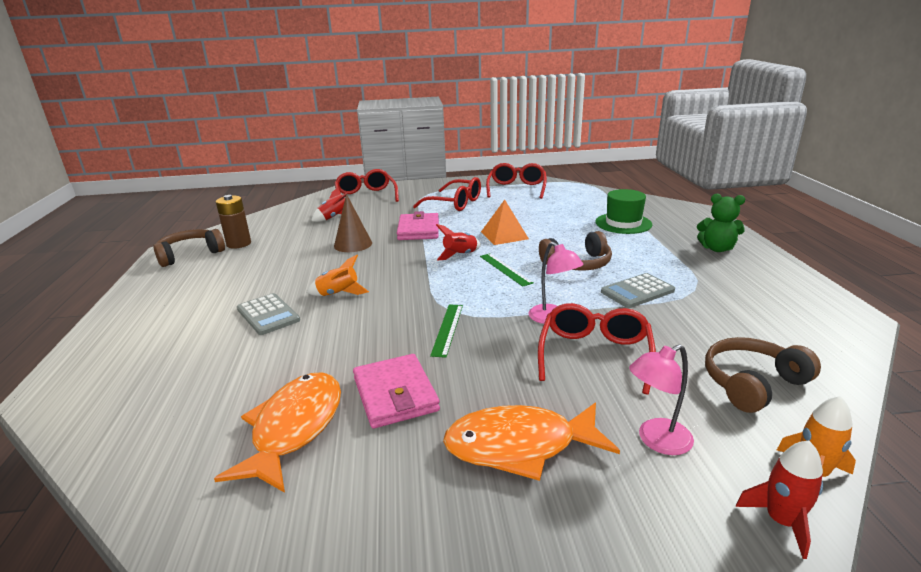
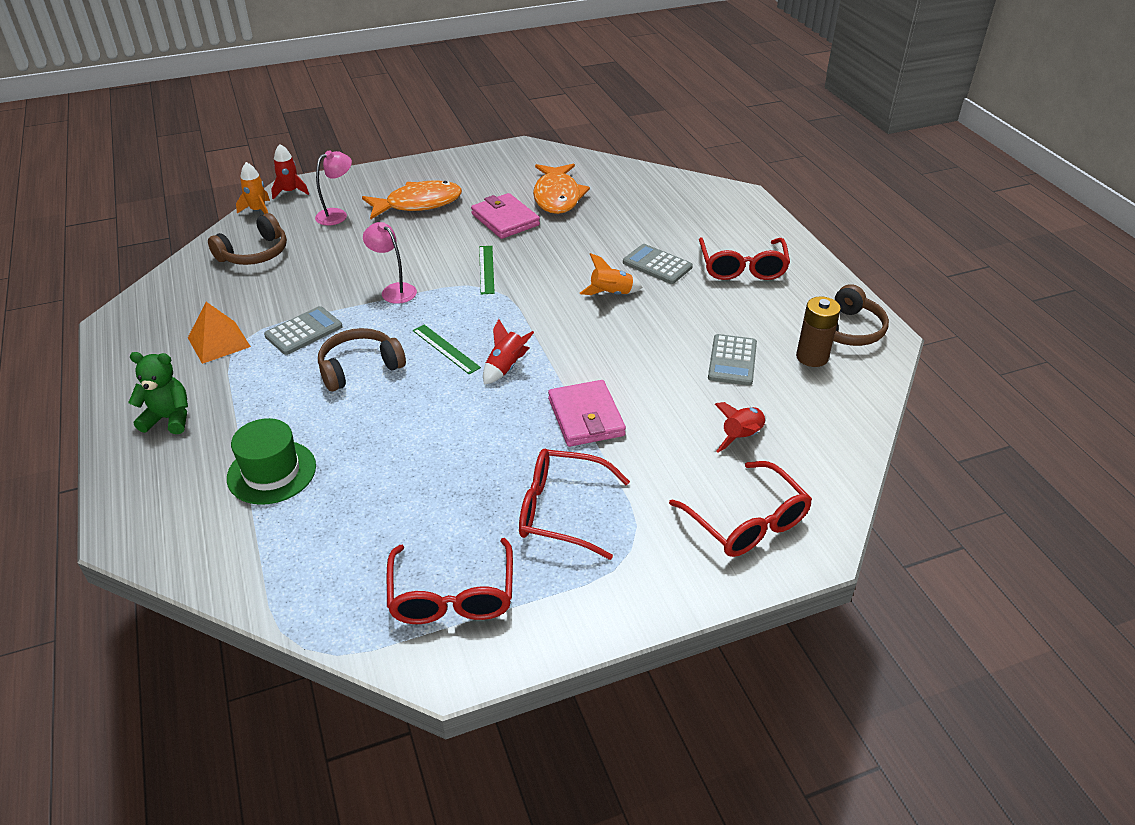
camera: 165 degrees right, 15 degrees up
(294, 246) = (732, 360): none -> grey calculator
(353, 244) = (658, 373): brown cone -> none
(504, 235) = (456, 418): orange pyramid -> orange pyramid (219, 342)
(594, 355) = (363, 261): red glasses -> red glasses (742, 267)

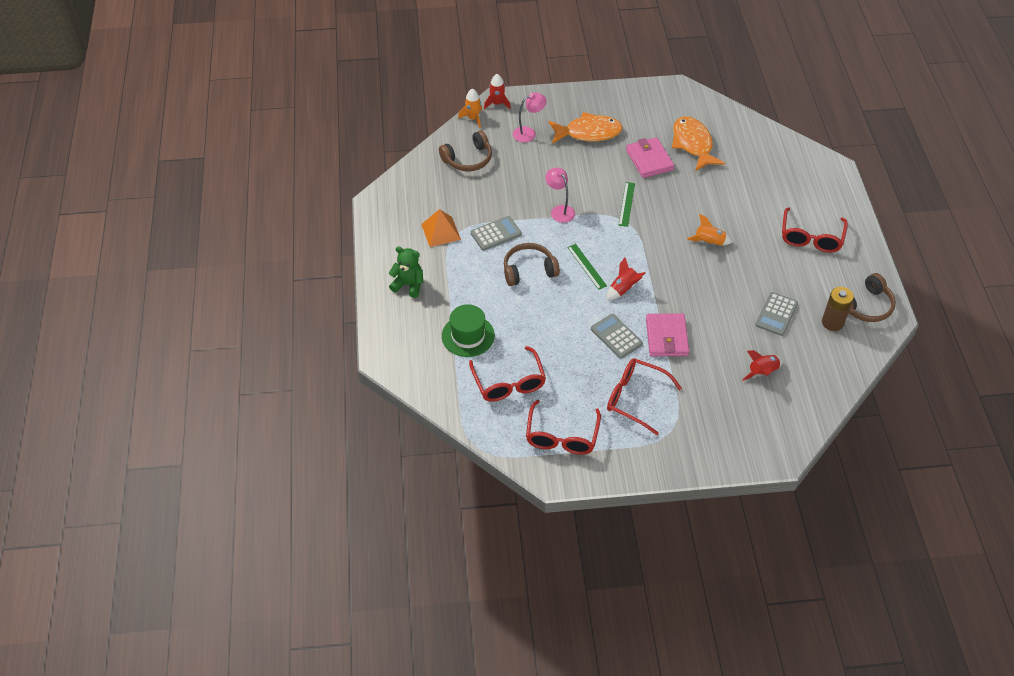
camera: 15 degrees right, 10 degrees up
(557, 196) = (693, 144): orange fish -> orange fish turned 150 degrees clockwise
(657, 265) = (749, 223): grey calculator -> grey calculator (616, 336)
(746, 521) = (745, 429): red glasses -> red glasses (509, 382)

